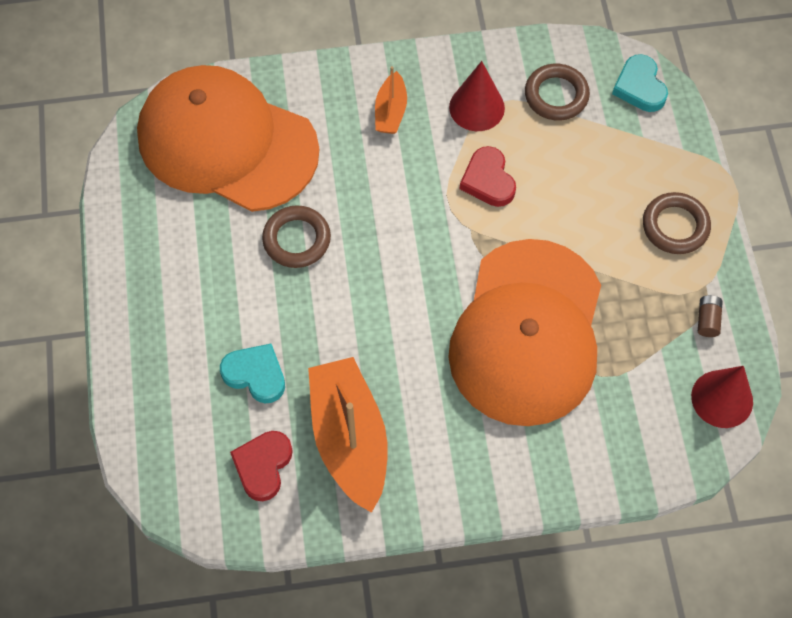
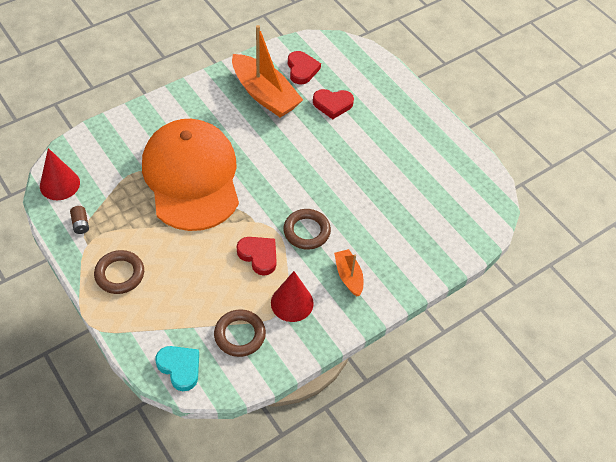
camera: 150 degrees right, 10 degrees down
(227, 142) = (437, 214): orange cap -> none
(255, 375) = (332, 104): turquoise heart -> red heart
(296, 239) = (356, 176): brown ring -> brown ring (306, 231)

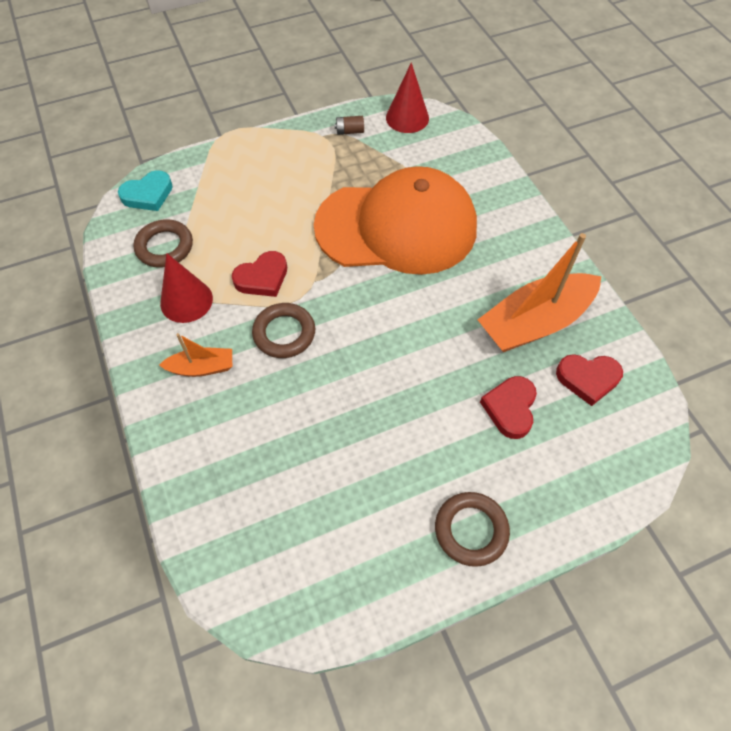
camera: 105 degrees right, 5 degrees up
(120, 274) = (276, 157): brown ring -> brown ring (471, 530)

